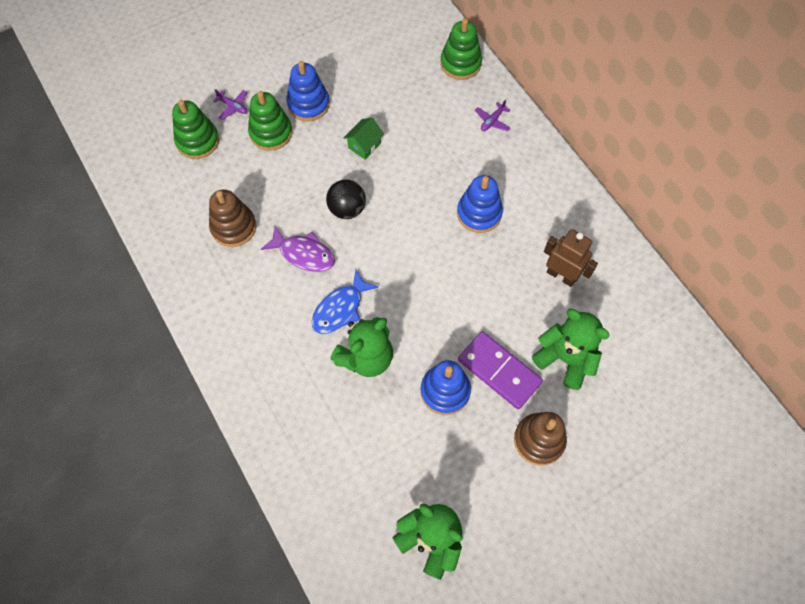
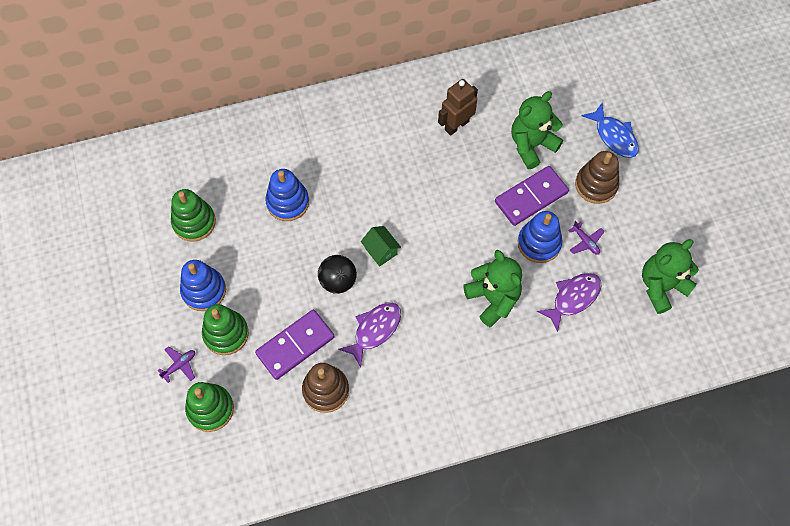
camera: 75 degrees left, 0 degrees up
(272, 191) = (295, 345): none -> purple domino
(340, 308) = (440, 310): blue fish -> blue fish (614, 136)
(364, 145) = (271, 250): green house -> green house (381, 251)
(389, 441) = (573, 298): none -> purple fish
(460, 63) = (207, 142): green stacking toy -> green stacking toy (194, 222)
(479, 213) = (377, 171): blue stacking toy -> blue stacking toy (287, 202)
(492, 121) = (283, 133): purple plane -> purple plane (585, 242)

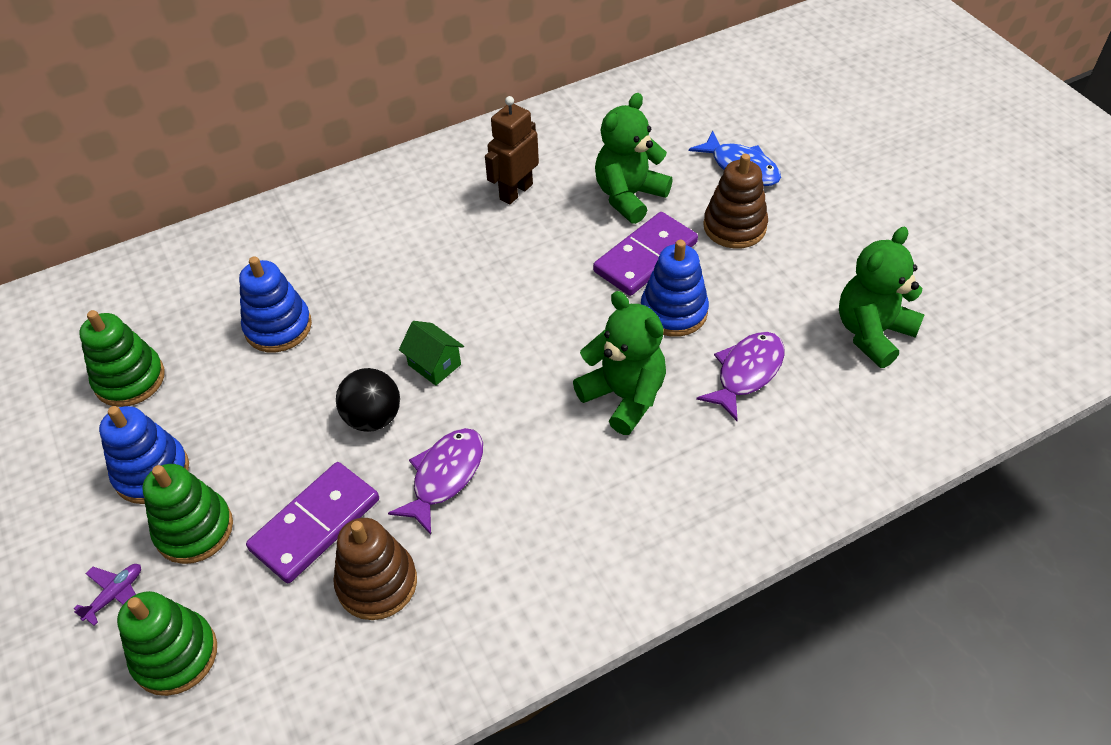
camera: 10 degrees left, 15 degrees down
(585, 242) = (741, 297): purple plane -> none

